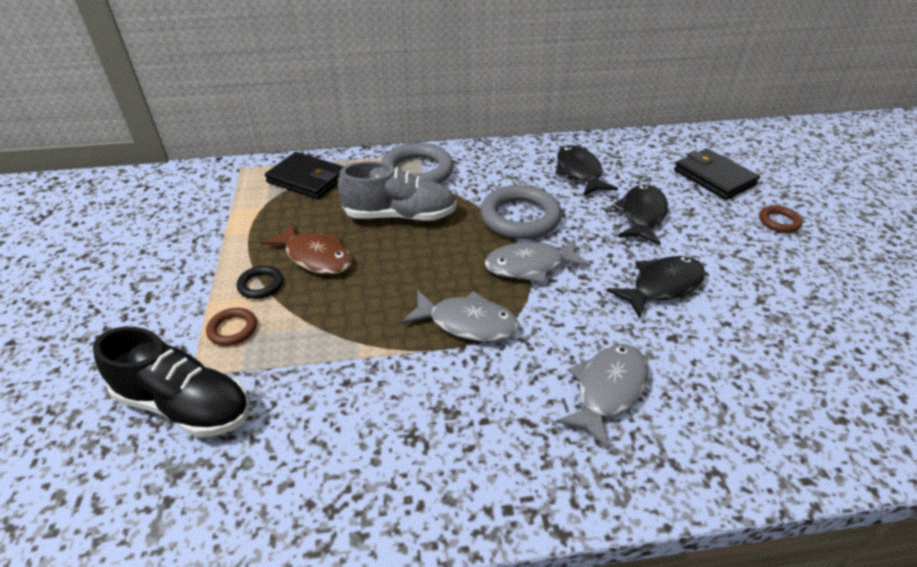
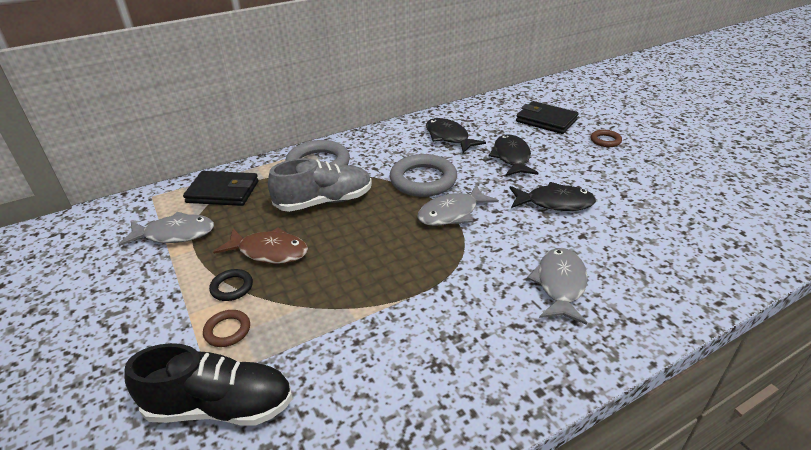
camera: 20 degrees left, 5 degrees down
(467, 323) = (428, 268): grey fish -> grey fish (175, 234)
(662, 286) = (555, 203): black fish -> black fish turned 60 degrees clockwise

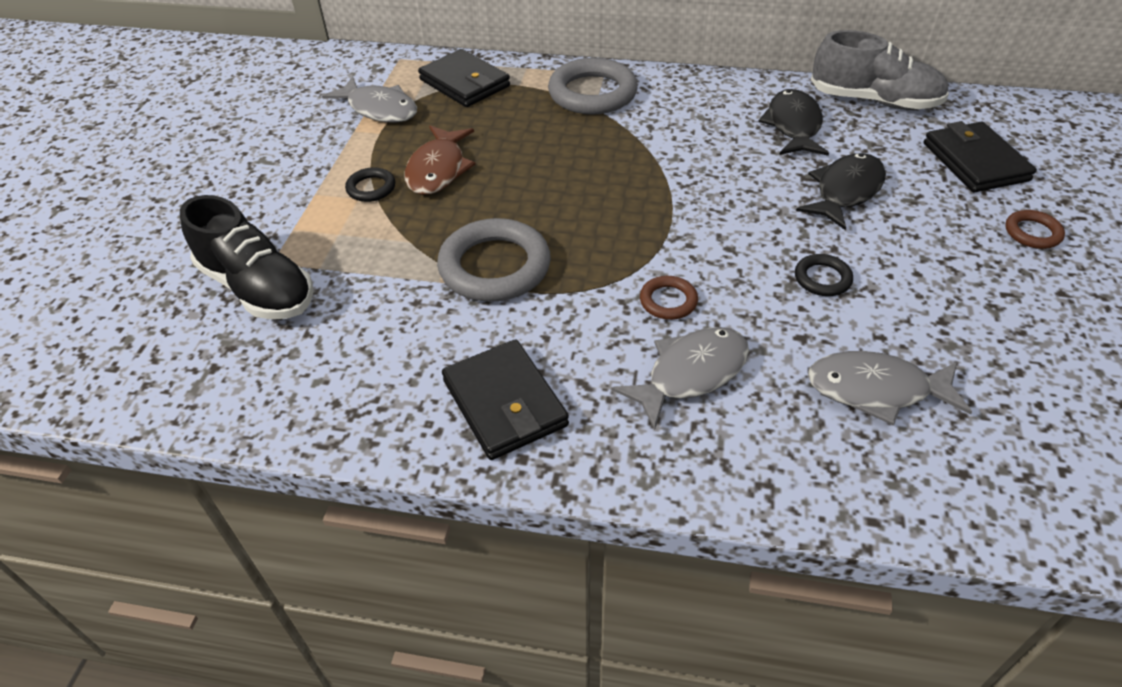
camera: 40 degrees right, 10 degrees up
(227, 330) = (327, 227): brown ring -> brown ring (668, 301)
(269, 252) = (438, 169): brown fish -> brown fish turned 45 degrees clockwise
(324, 201) = (549, 141): grey shoe -> grey shoe (874, 101)
(423, 180) = (688, 167): grey ring -> grey ring (494, 267)
(452, 213) = (672, 224): grey fish -> grey fish (876, 390)
(489, 366) = (504, 403): none -> black wallet
(555, 203) = (822, 278): black fish -> black ring

